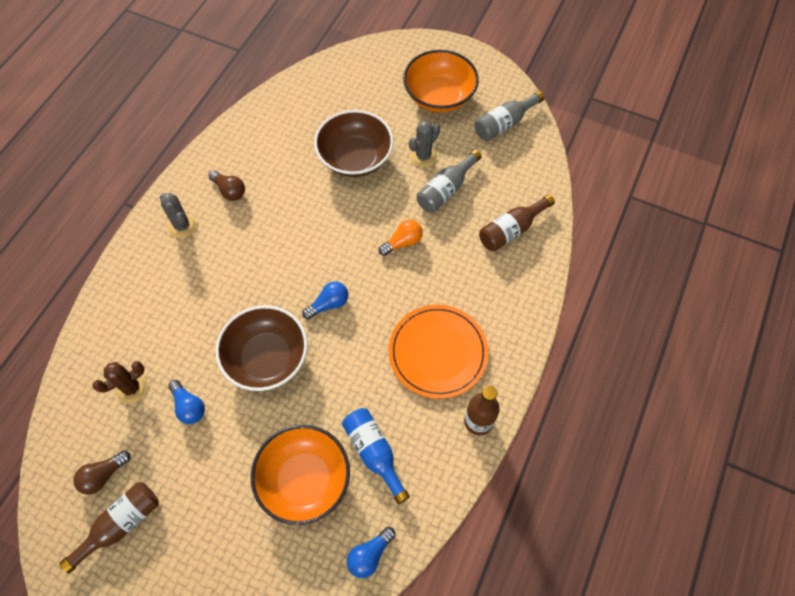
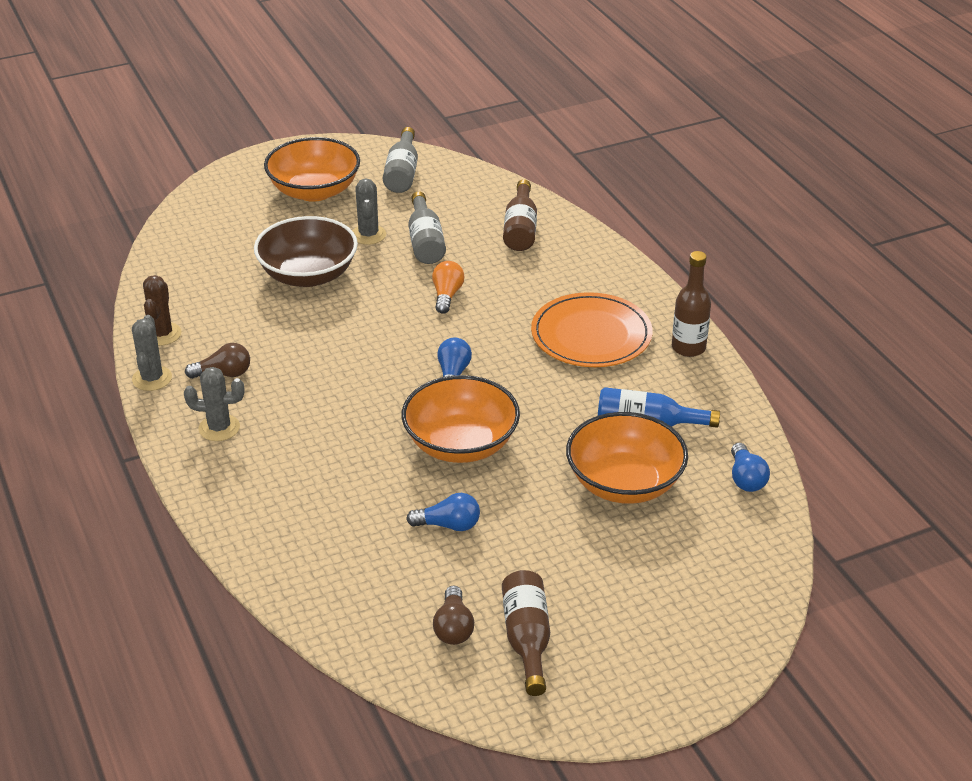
camera: 50 degrees left, 25 degrees down
(132, 388) = (373, 558): brown cactus -> brown cactus (162, 334)
(198, 162) = (152, 378): none -> grey cactus
(267, 358) = (461, 444): brown bowl -> orange bowl

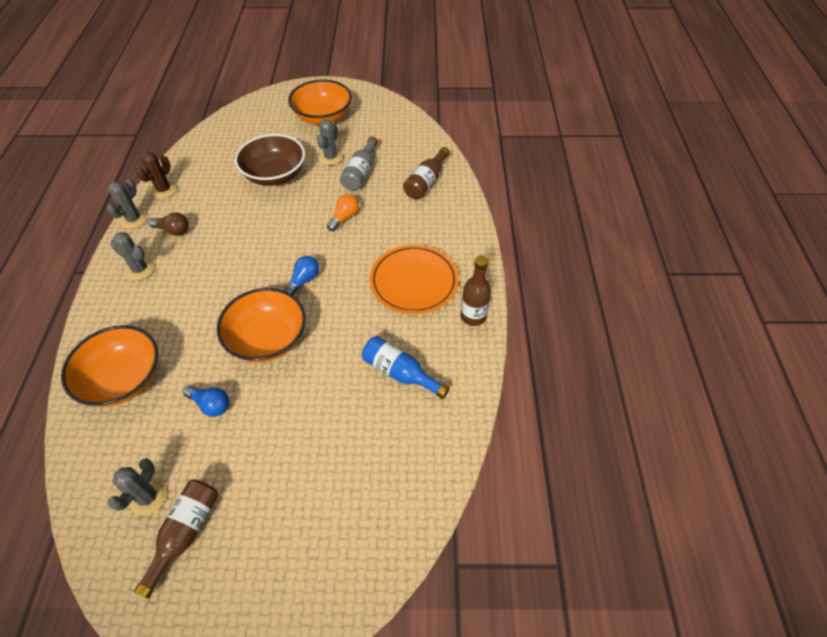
camera: 25 degrees right, 15 degrees up
(402, 173) = (383, 119): grey bottle -> none
(453, 627) = (148, 497): brown light bulb -> grey cactus
(624, 483) = (349, 418): orange bowl -> orange bowl (123, 379)
(746, 478) = (438, 452): blue light bulb -> none

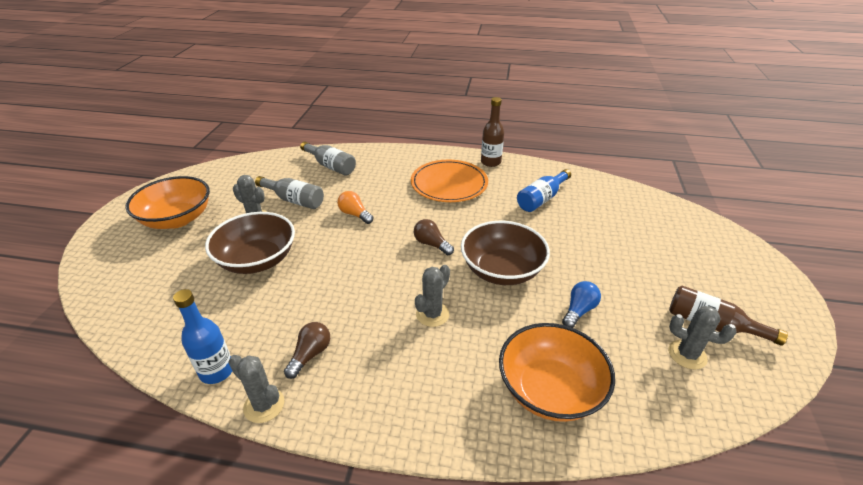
camera: 80 degrees left, 15 degrees down
(140, 269) = (372, 388): grey cactus -> grey cactus (432, 314)
(164, 190) = (217, 371): brown cactus -> blue bottle
(267, 339) = (502, 270): orange bowl -> brown bowl
(303, 280) = (431, 244): blue light bulb -> brown light bulb
(426, 182) = (330, 166): brown bottle -> grey bottle

